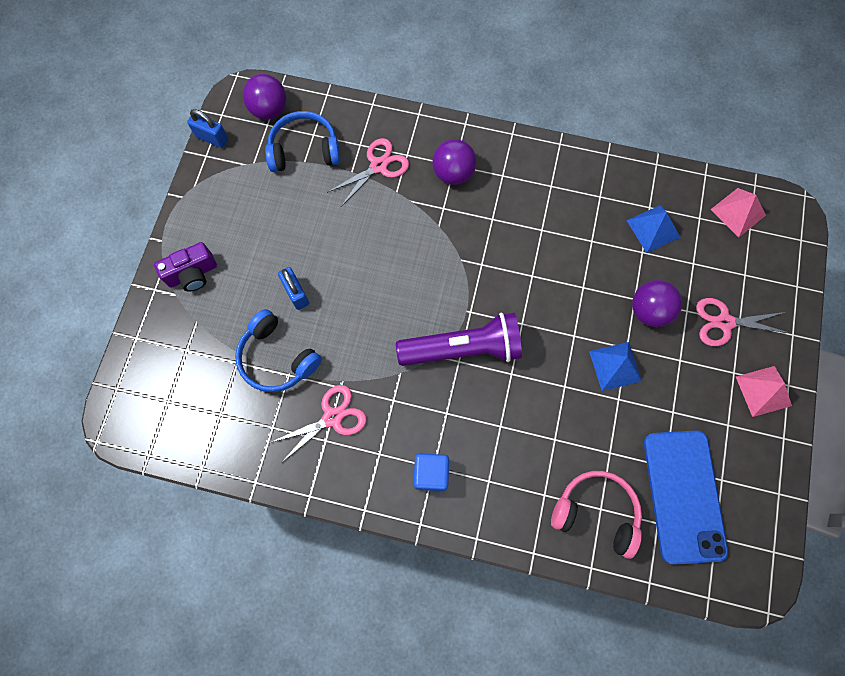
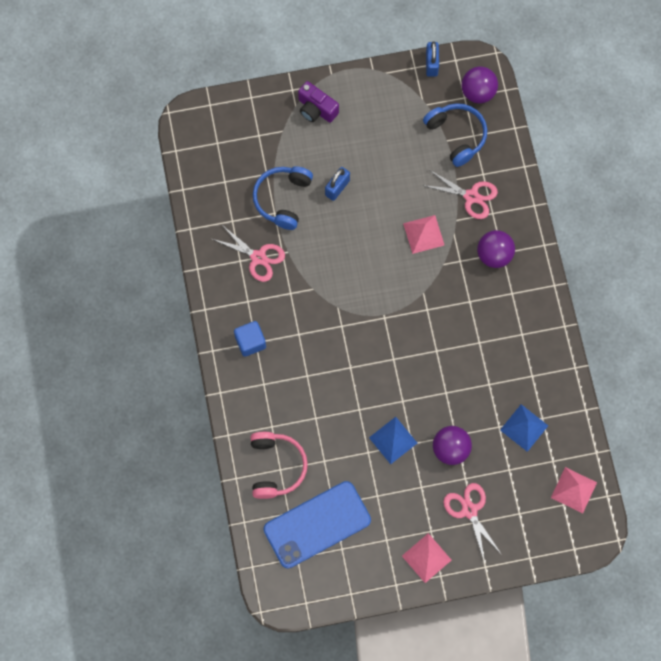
camera: 65 degrees right, 0 degrees up
(395, 230) = (423, 234): none -> pink pyramid
(463, 349) = (352, 325): purple flashlight -> none

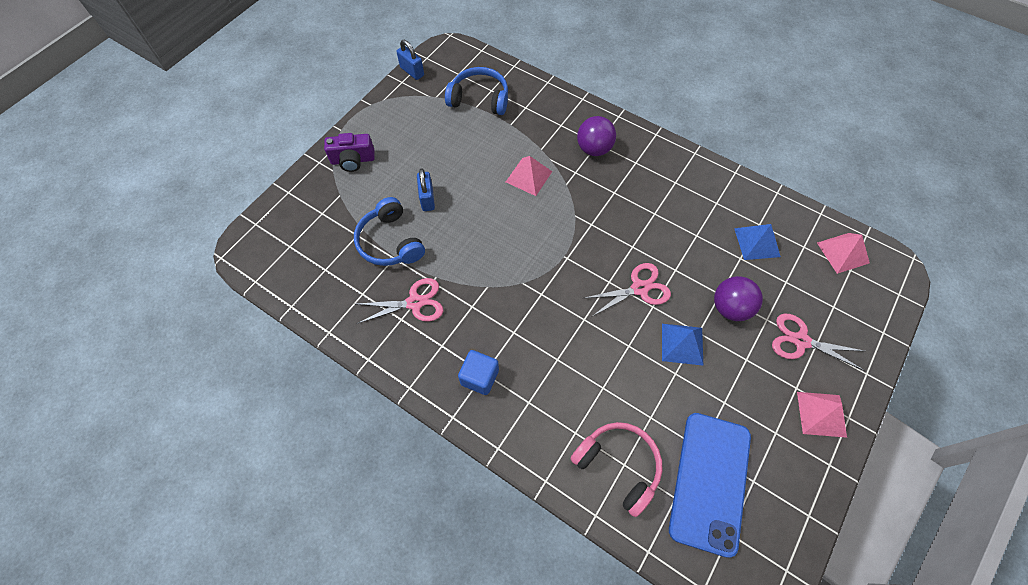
camera: 45 degrees left, 10 degrees down
(471, 196) = (534, 126): pink scissors -> pink scissors (639, 288)
(478, 92) = (464, 64): purple ball -> none

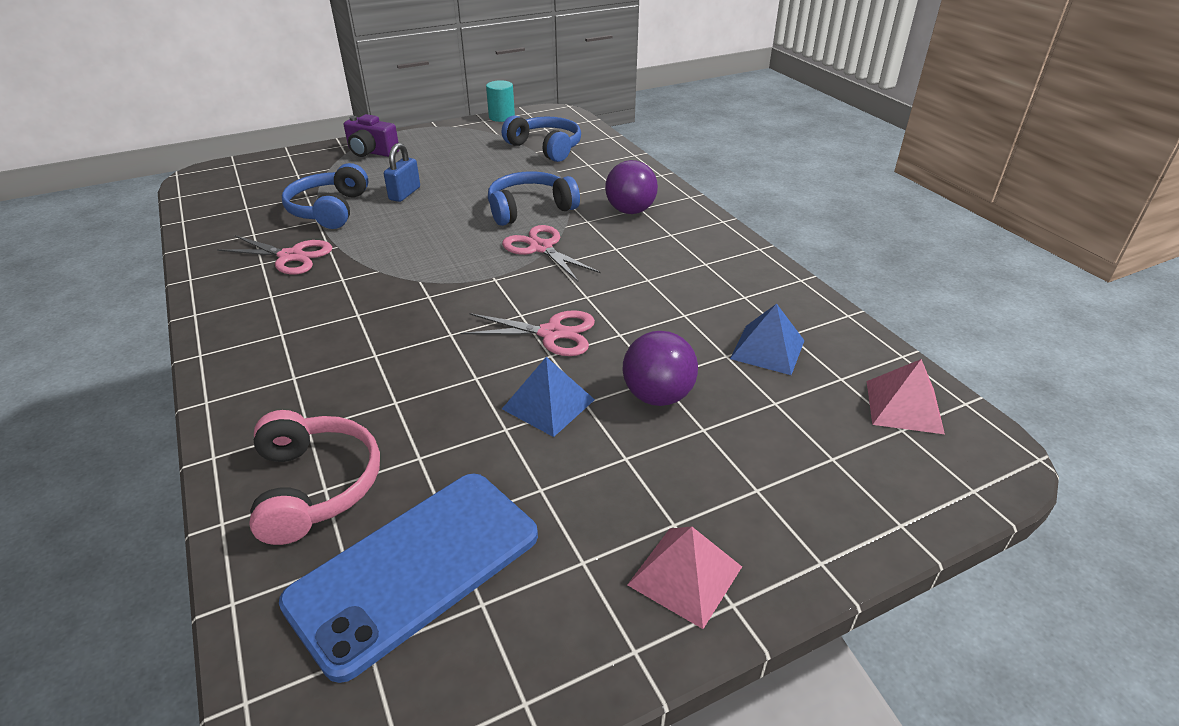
camera: 30 degrees right, 25 degrees down
(412, 71) = (501, 117): blue padlock -> turquoise cylinder
(479, 377) = (272, 335): blue cube -> none
(528, 176) = (530, 209): pink pyramid -> blue headphones
(800, 341) = (735, 473): pink scissors -> pink scissors (541, 248)

